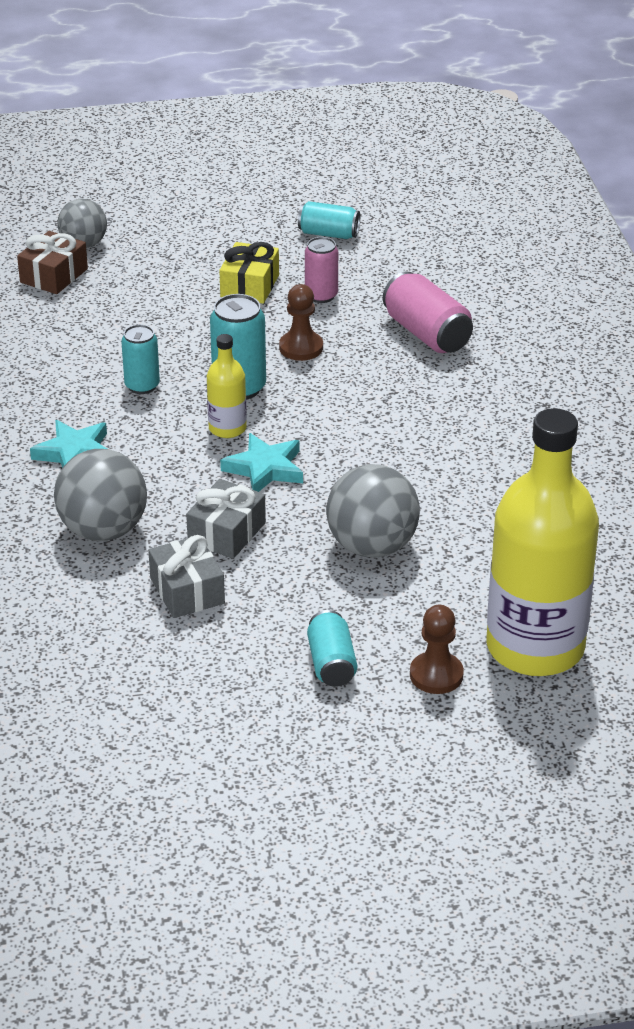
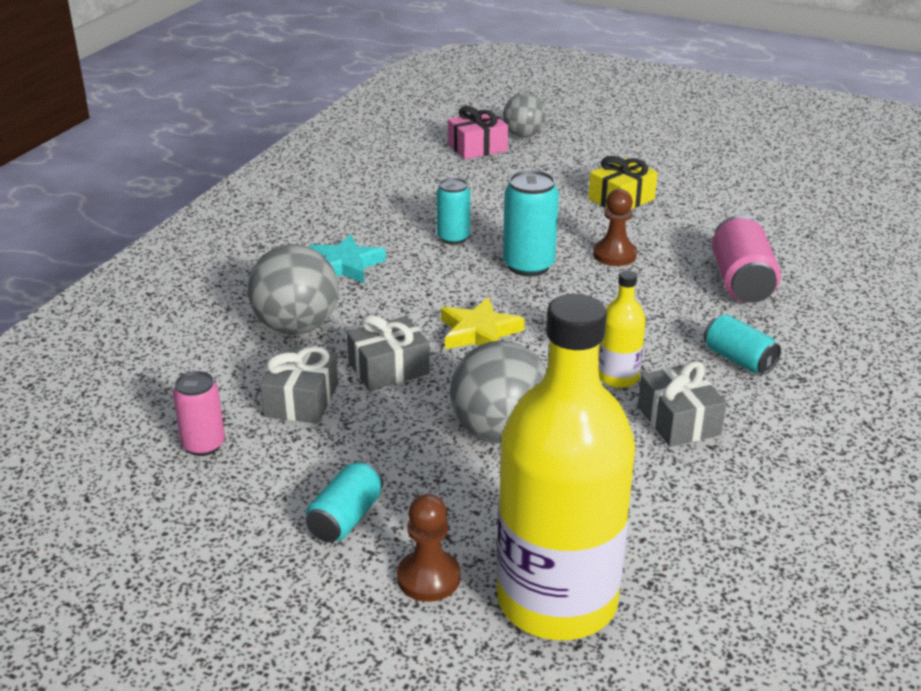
camera: 35 degrees right, 5 degrees down
(54, 275) = (477, 148): brown gift -> pink gift
(227, 428) = (484, 291): yellow bottle -> yellow bottle (618, 377)
(265, 469) = (479, 332): turquoise star -> yellow star
(321, 296) = (675, 224): pink can -> pink can (204, 445)
(328, 234) = (730, 184): turquoise can -> turquoise can (738, 360)
(491, 478) = (678, 420): none -> grey gift

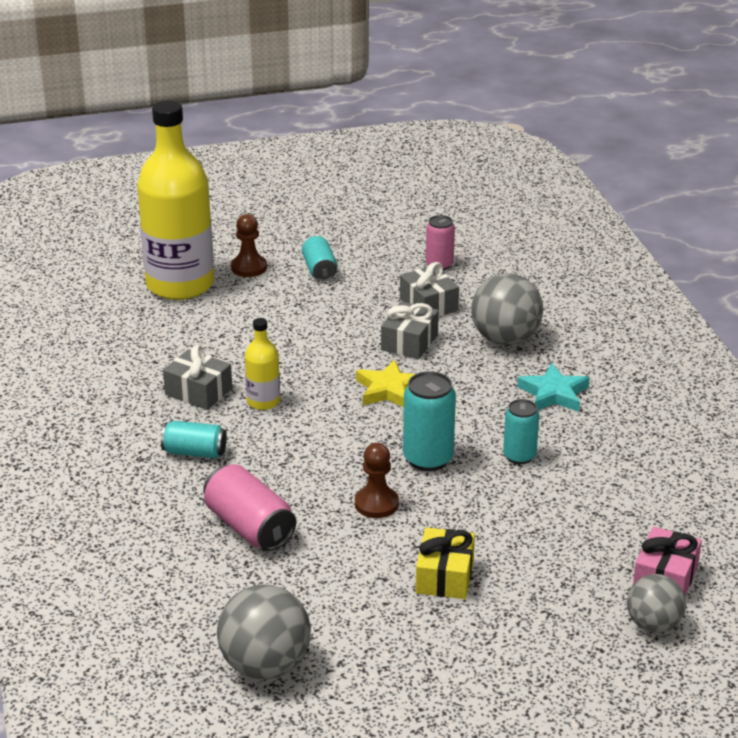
camera: 140 degrees right, 0 degrees up
(500, 432) = (296, 338): grey ball -> grey ball (265, 665)

